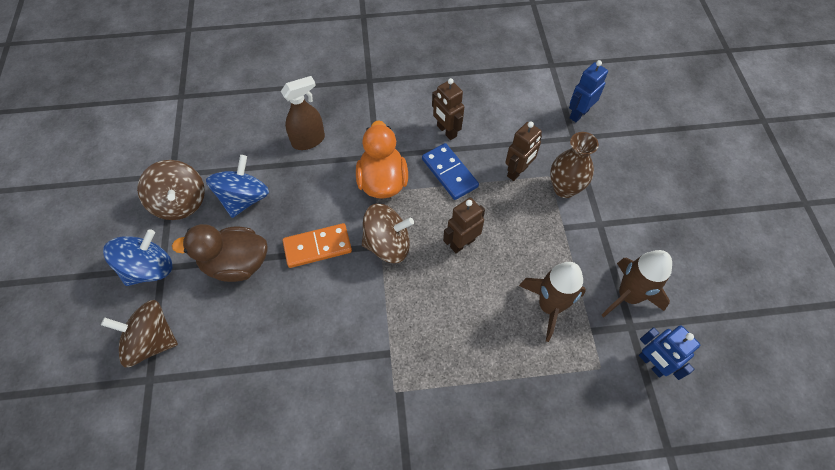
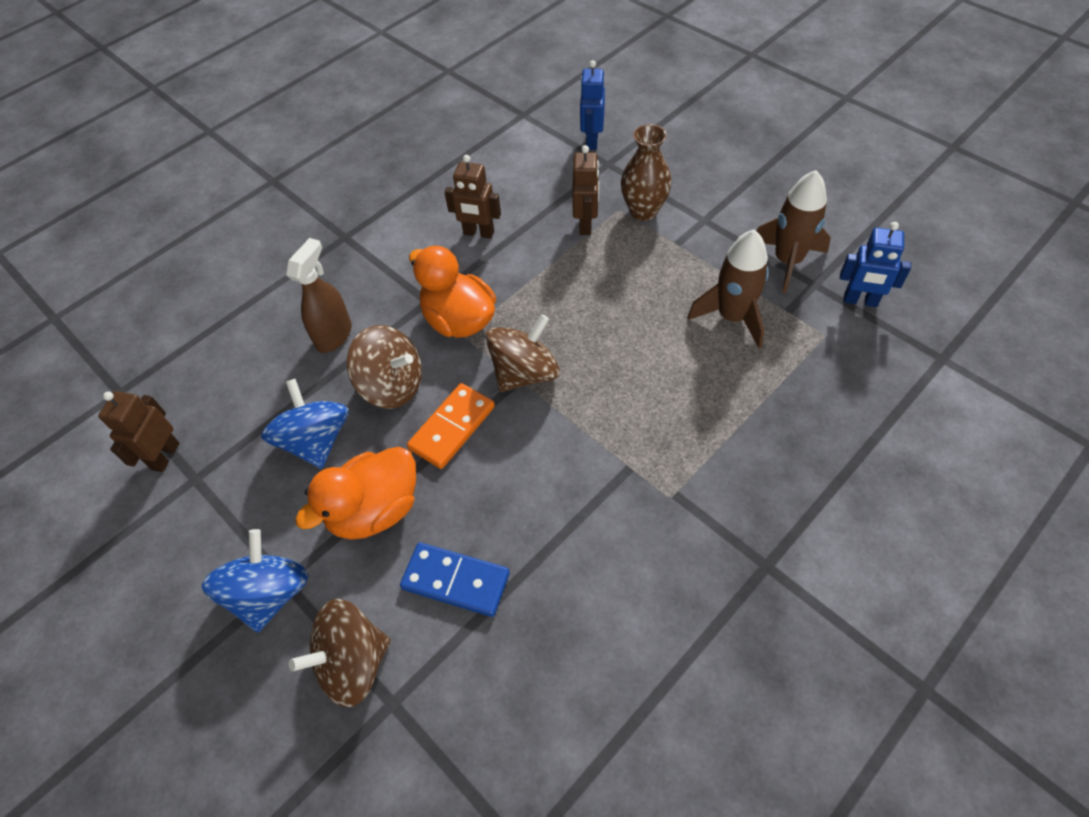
camera: 35 degrees left, 5 degrees down
(180, 202) = (237, 499): brown spinning top -> brown spinning top (392, 385)
(236, 264) = (375, 510): brown duck -> orange duck
(449, 173) = (521, 268): blue domino -> blue domino (456, 580)
(462, 243) = (597, 320): brown robot -> brown robot (165, 456)

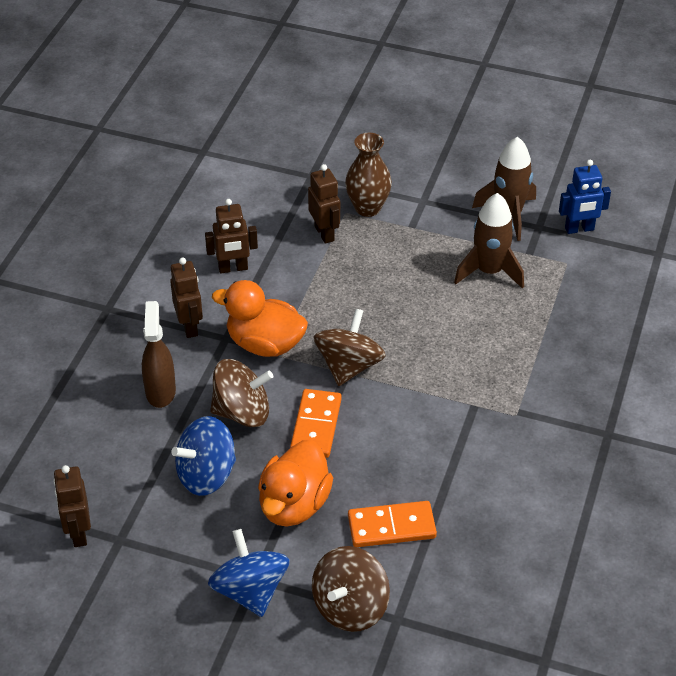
camera: 30 degrees left, 10 degrees down
(316, 441) = (206, 475): blue spinning top -> blue spinning top turned 75 degrees counterclockwise
(402, 279) = (190, 327): none -> brown robot
(456, 580) = (391, 527): blue domino -> orange domino
(591, 141) = (283, 159): blue robot -> none

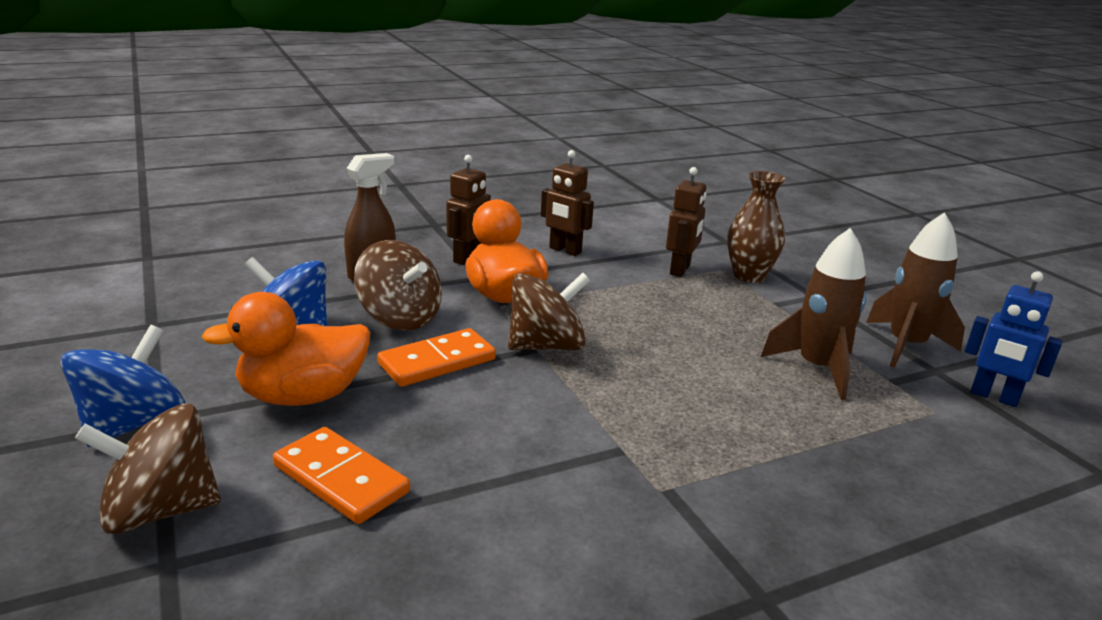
camera: 45 degrees right, 20 degrees down
(78, 533) = (142, 303): brown robot -> none

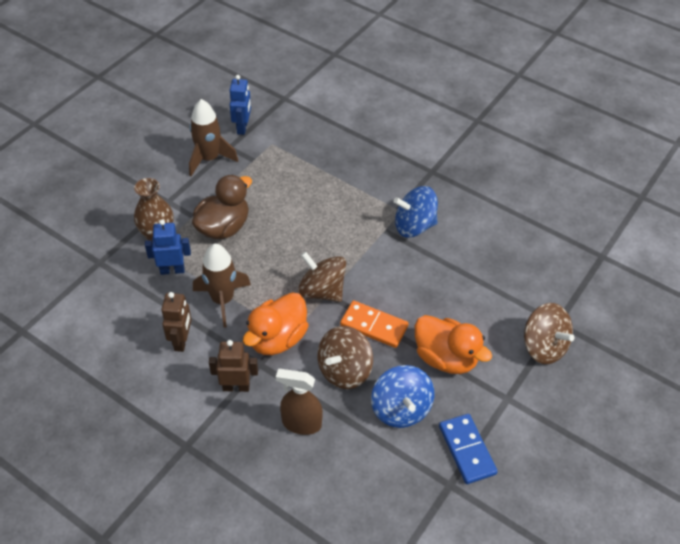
camera: 120 degrees left, 25 degrees up
(133, 424) = (518, 404): blue spinning top -> blue spinning top (414, 226)
(162, 352) = (467, 450): none -> blue domino
(341, 479) = (479, 305): orange domino -> none
(400, 318) = (344, 370): brown spinning top -> brown spinning top turned 150 degrees counterclockwise
(680, 270) = (172, 270): brown robot -> blue robot
(736, 316) = (223, 227): none -> brown duck
(817, 368) = (261, 185): brown rocket -> brown rocket (222, 300)

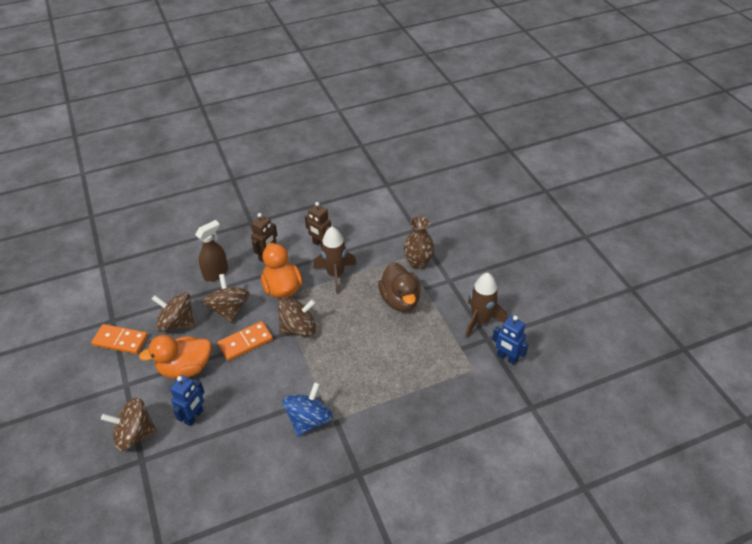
camera: 125 degrees right, 5 degrees down
(172, 270) = (381, 260): blue robot -> blue robot (194, 417)
(400, 409) = (177, 323): blue spinning top -> brown spinning top
(467, 450) = (120, 341): blue domino -> orange domino

